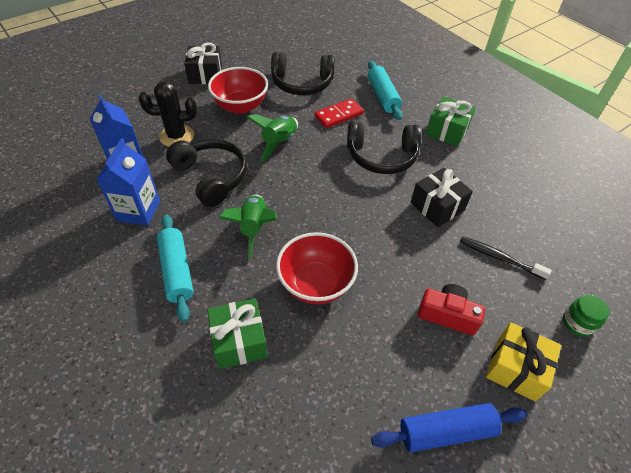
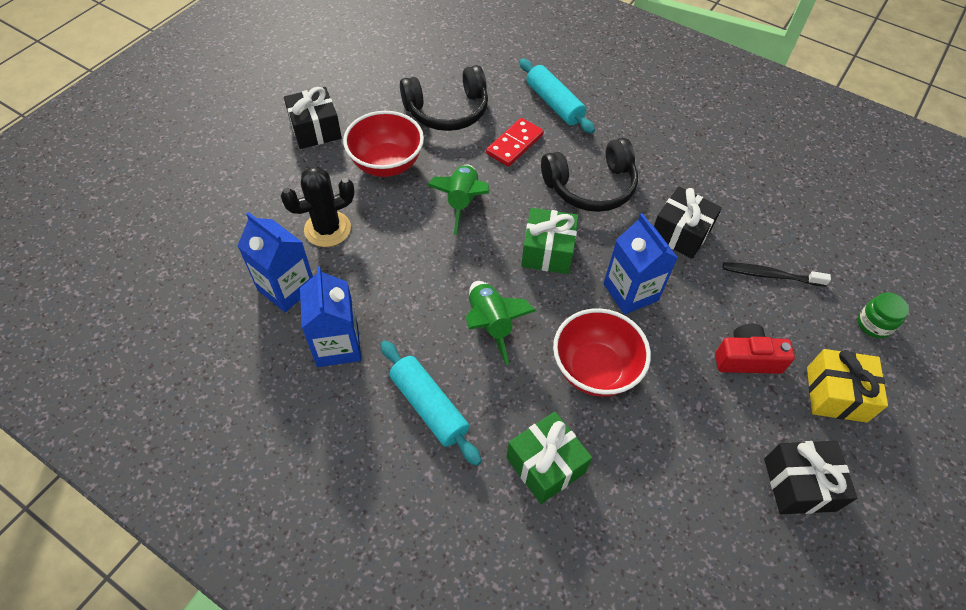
camera: 20 degrees left, 5 degrees up
(211, 177) = (403, 273): black headphones -> none
(374, 237) = (630, 292): none -> blue carton
(446, 431) = (799, 484): blue rolling pin -> black gift
(447, 131) = (648, 132): green gift -> green gift (547, 251)

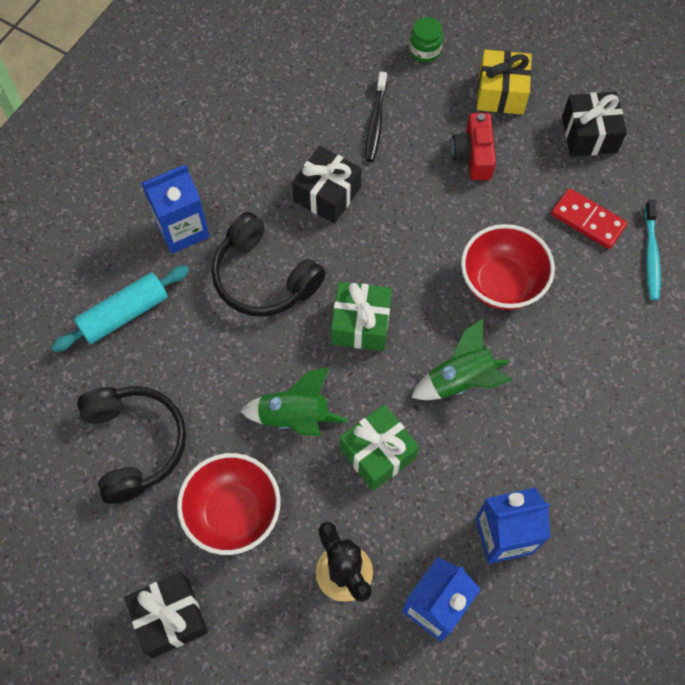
camera: 90 degrees left, 10 degrees up
(429, 407) = (562, 434): turquoise rolling pin -> none
(514, 144) = (196, 360): red domino -> red domino (587, 220)
(545, 465) = (604, 328): green gift -> green gift (377, 453)
(591, 186) = (264, 277): black headphones -> black headphones turned 150 degrees clockwise
(630, 292) = (407, 246): blue carton -> blue carton (182, 229)
(641, 532) = (651, 255): none -> turquoise toothbrush

